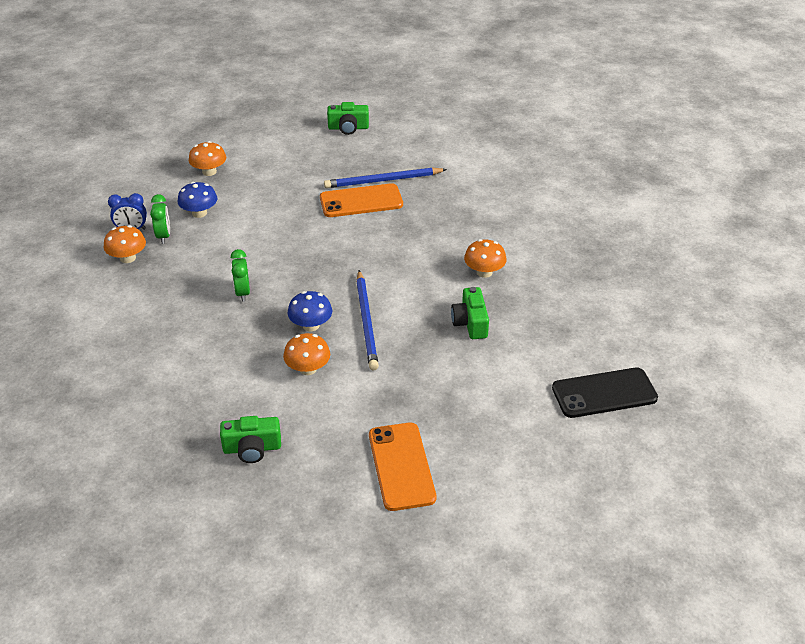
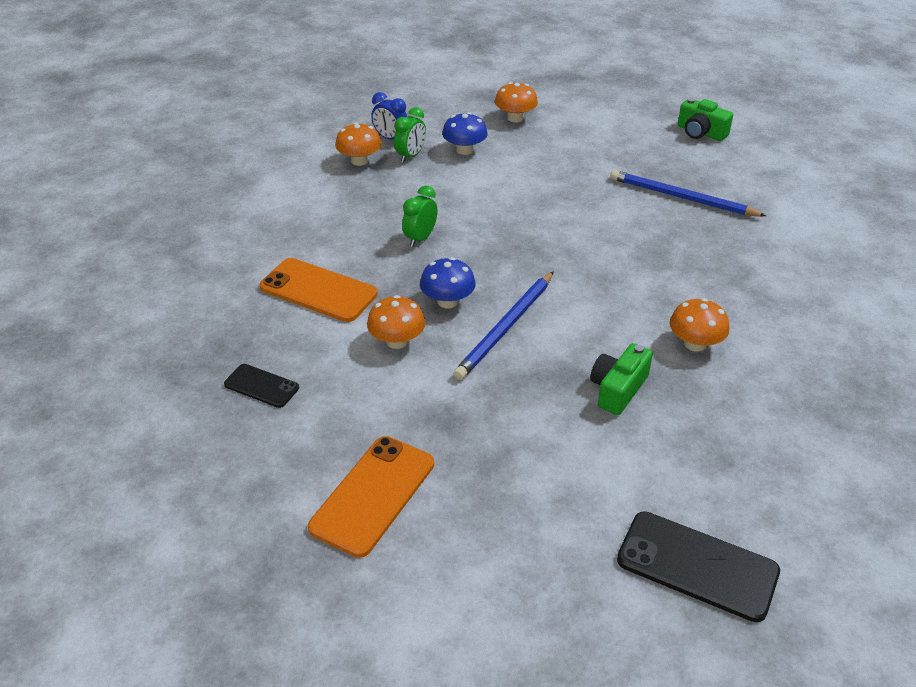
camera: 40 degrees right, 0 degrees up
(252, 448) = (261, 386): green camera -> black phone
(361, 201) = (635, 207): orange phone -> orange phone (318, 290)

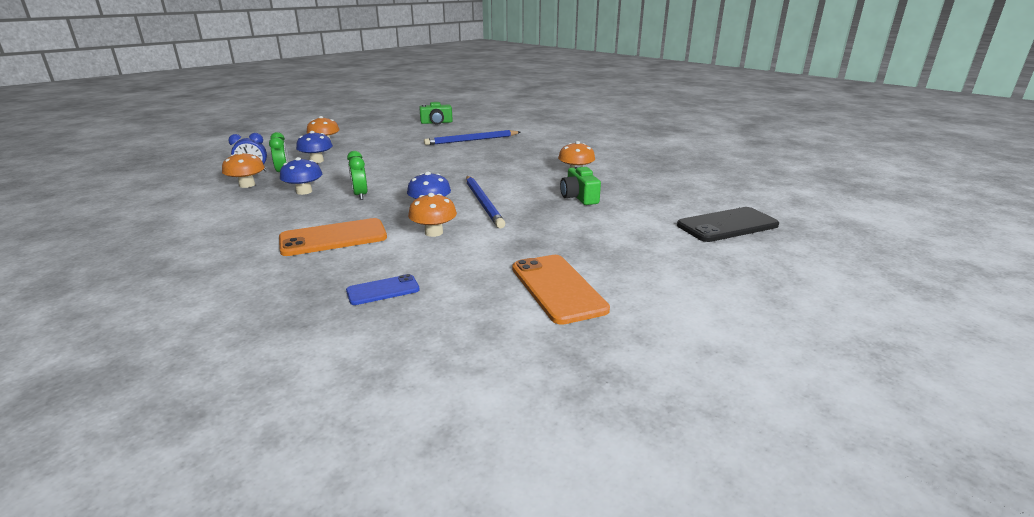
camera: 50 degrees left, 15 degrees down
(261, 386) = (383, 290): black phone -> blue phone
(386, 201) = (304, 191): none -> blue mushroom

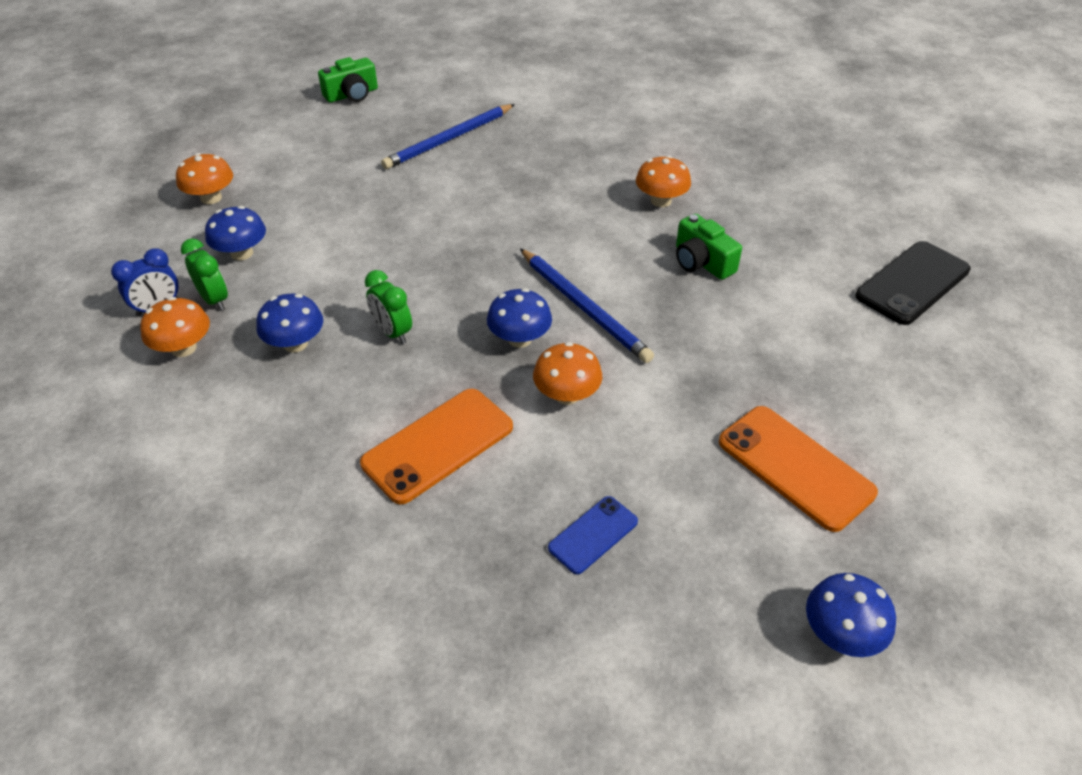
camera: 20 degrees left, 20 degrees up
(511, 376) = (841, 633): none -> blue mushroom

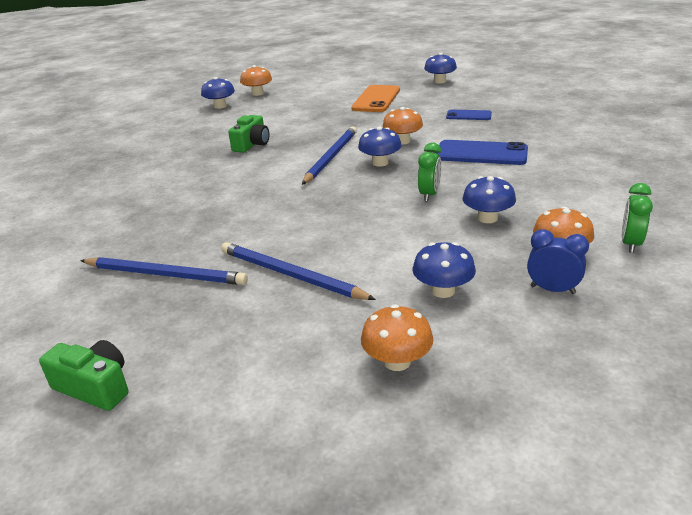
camera: 120 degrees left, 15 degrees down
(214, 300) = (505, 270): green clock -> green clock (630, 244)
(368, 192) = (290, 275): none -> blue pencil
(438, 445) = (481, 153): orange phone -> blue phone
(661, 201) = (194, 169): orange mushroom -> orange mushroom (258, 93)
(912, 283) = (220, 106): black phone -> blue mushroom

